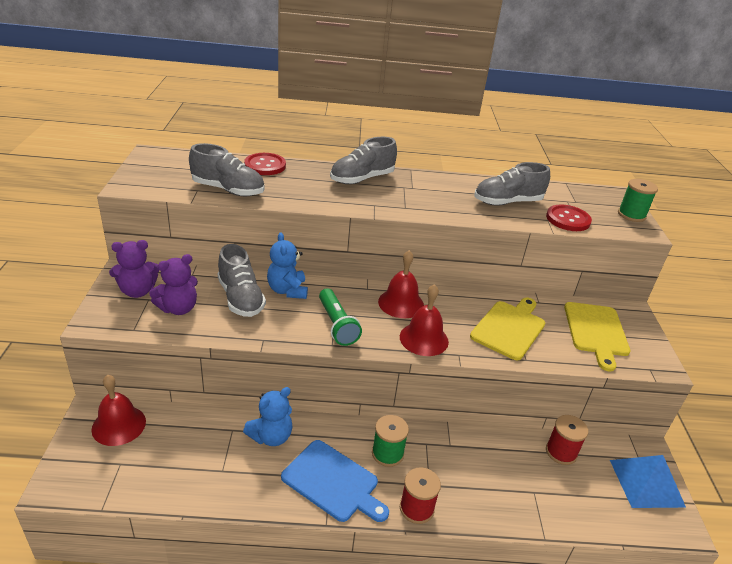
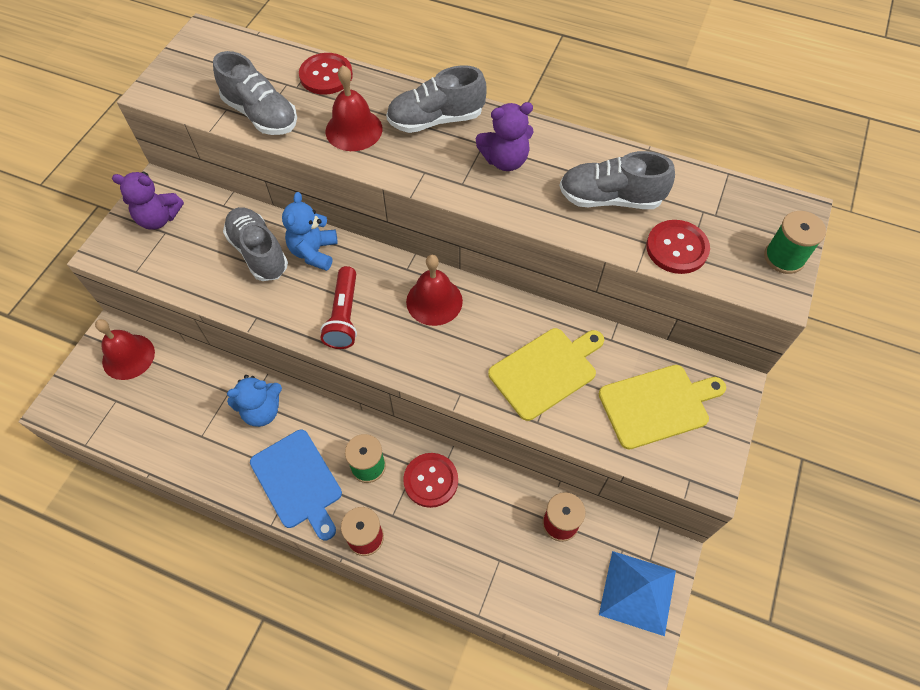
camera: 25 degrees right, 25 degrees up
(178, 308) = (189, 252): purple teddy bear -> purple teddy bear (505, 160)
(240, 298) = (258, 252): grey shoe -> grey shoe turned 150 degrees clockwise
(337, 325) = (344, 316): green flashlight -> red flashlight
(424, 339) = (432, 361): red bell -> red bell (354, 130)
(445, 450) = (431, 480): none -> red button
(596, 331) = (657, 405): yellow cutting board -> yellow cutting board turned 135 degrees counterclockwise

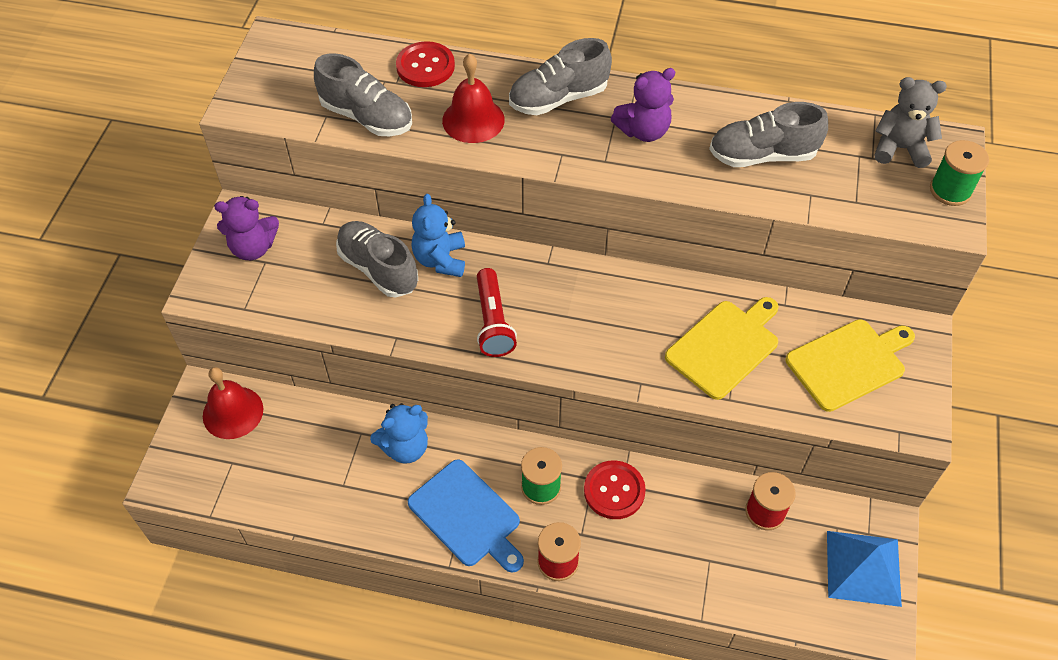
camera: 10 degrees left, 5 degrees down
(434, 301) = (587, 292): red bell -> none
(677, 248) = (842, 196): red button -> none
(744, 209) = (899, 148): none -> grey teddy bear

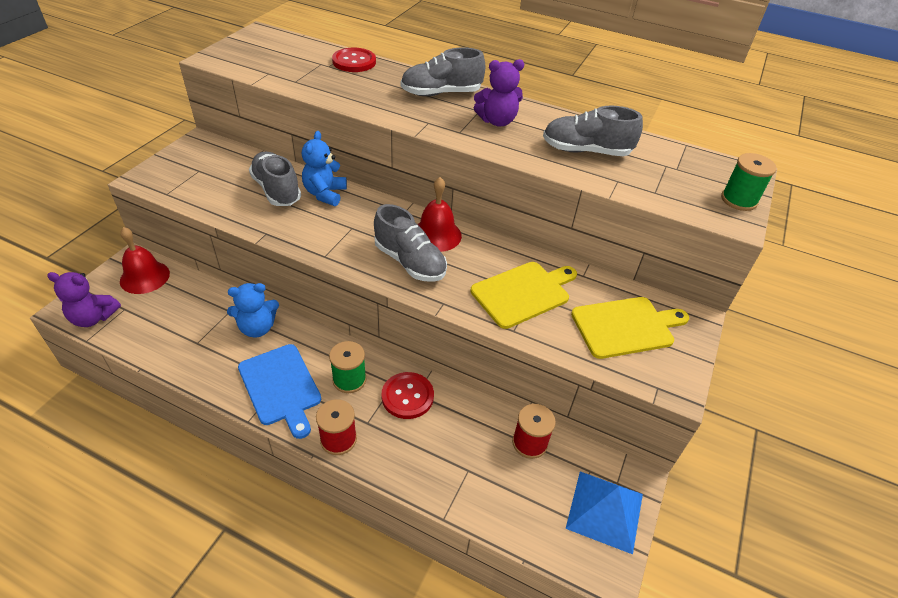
camera: 10 degrees right, 10 degrees down
(253, 248) = (195, 161): purple teddy bear -> purple teddy bear (93, 318)
(367, 117) = (296, 78): grey shoe -> grey shoe (410, 262)
(473, 120) = (372, 93): red bell -> red bell (436, 235)
(493, 322) = (344, 239): red flashlight -> none
(899, 148) = (701, 167): grey teddy bear -> none

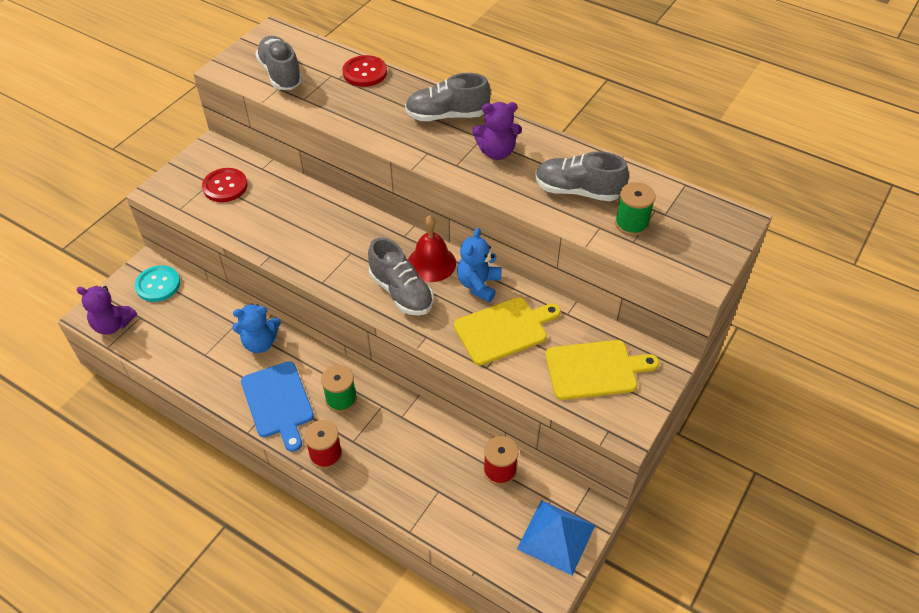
camera: 10 degrees right, 5 degrees up
(144, 277) = (158, 285): red bell -> turquoise button
(277, 190) = (283, 207): grey shoe -> grey shoe (281, 74)
(325, 194) = (329, 213): blue teddy bear -> blue teddy bear (478, 285)
(407, 396) = (393, 419): red button -> red button (225, 186)
(739, 200) = (715, 253): green spool -> green spool (631, 224)

